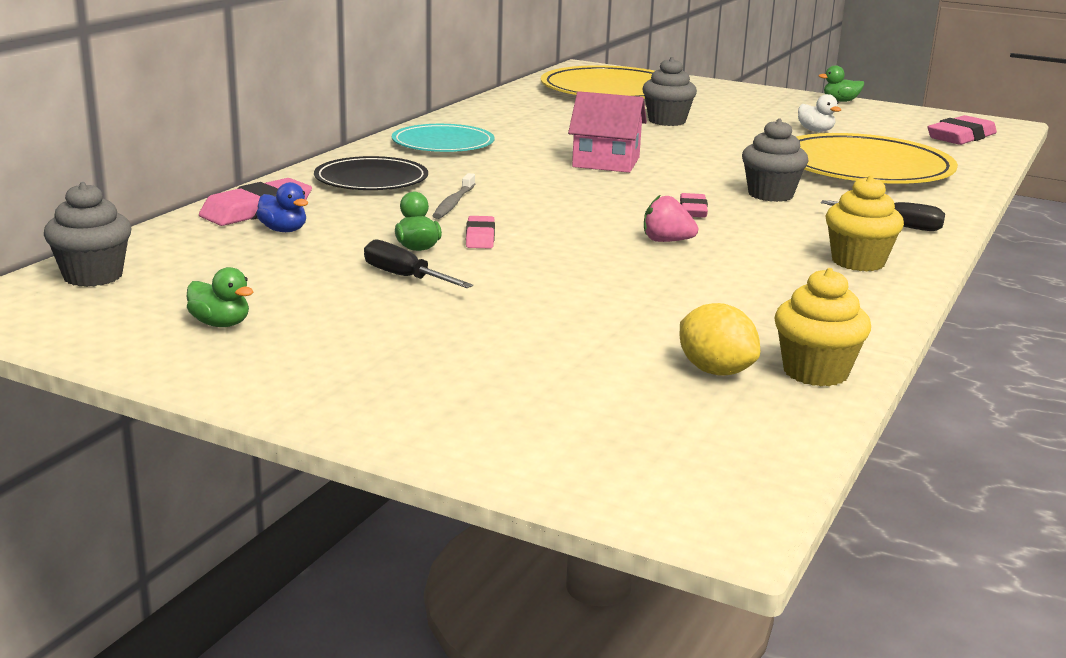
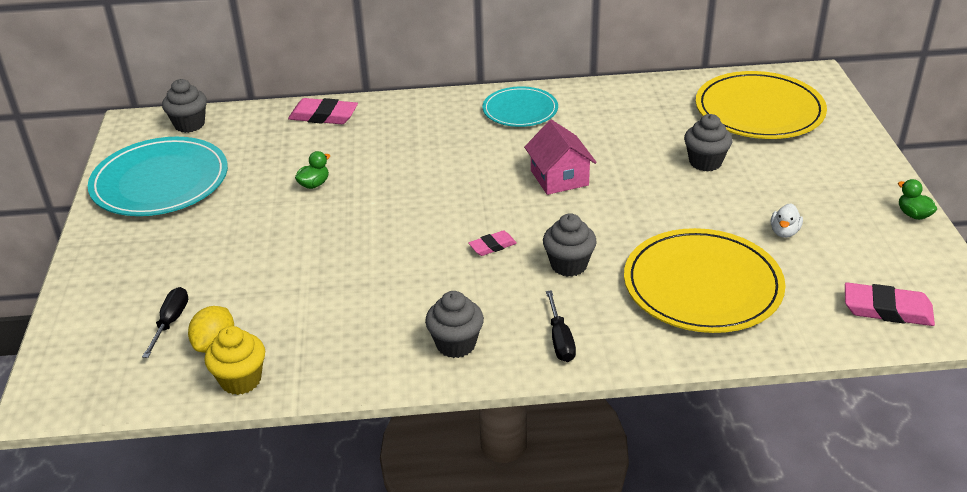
camera: 60 degrees right, 15 degrees up
(220, 324) = (160, 181): green duck -> turquoise plate
(283, 230) = (300, 137): blue duck -> none
(371, 179) = (416, 121): black plate -> none
(404, 277) = (265, 200): black screwdriver -> black screwdriver (170, 322)
(453, 203) = (404, 163): grey toothbrush -> none
(480, 237) = (353, 195): pink eraser -> none
(666, 241) = (416, 258): pink strawberry -> none
(858, 262) = (456, 344): yellow cupcake -> grey cupcake

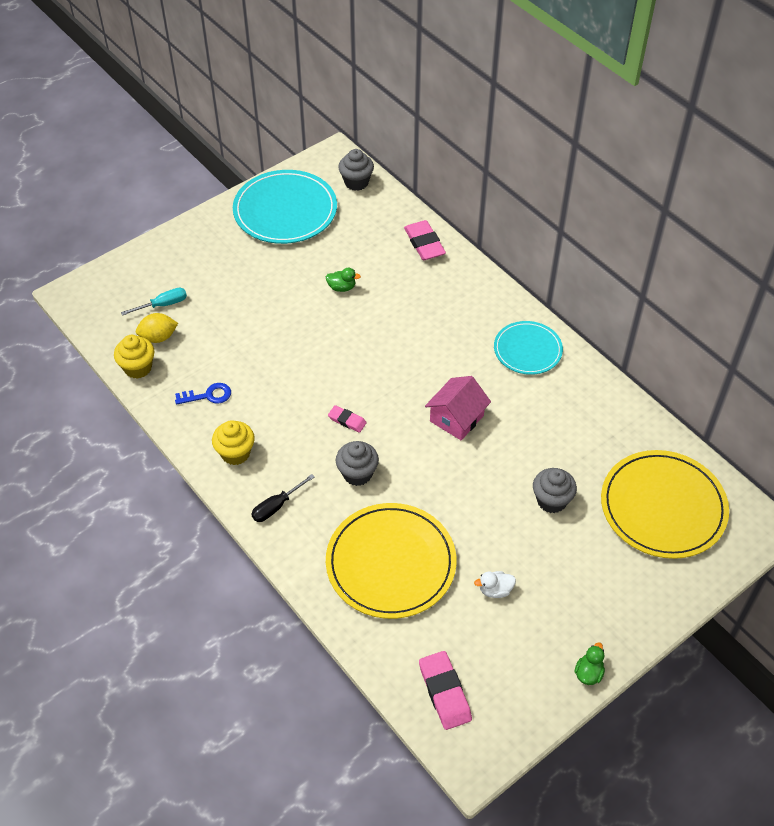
camera: 55 degrees right, 15 degrees up
(170, 322) = (163, 305): black screwdriver -> turquoise screwdriver
(349, 335) = (208, 395): none -> blue key
(456, 344) = (235, 453): grey cupcake -> yellow cupcake

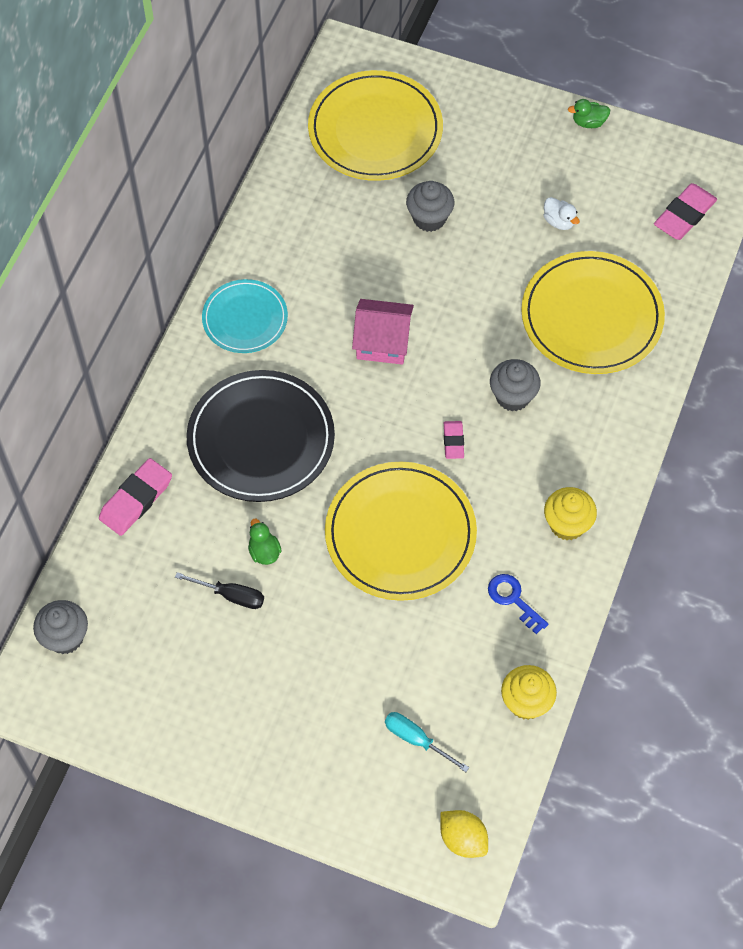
camera: 120 degrees left, 10 degrees up
(158, 337) = (468, 710): yellow lemon -> yellow lemon (463, 839)
(276, 506) = (601, 448): black screwdriver -> black screwdriver (231, 595)
(285, 210) = (168, 695): turquoise plate -> none
(301, 359) = (400, 534): none -> yellow plate
(424, 319) = (261, 439): none -> black plate

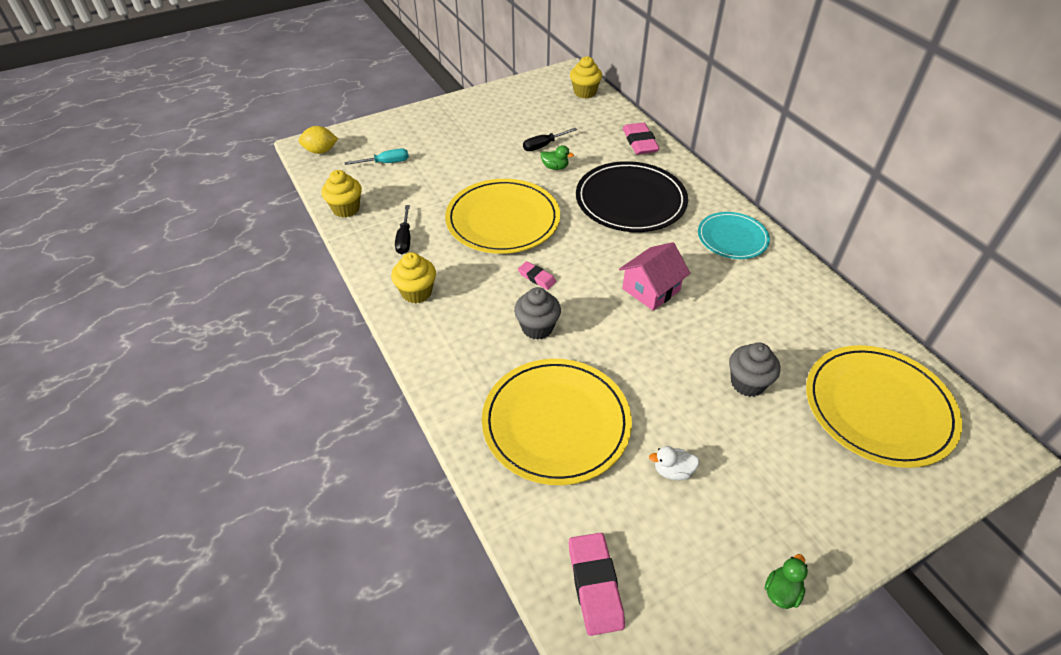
camera: 130 degrees right, 15 degrees down
(65, 637) = (584, 92): grey cupcake -> yellow cupcake
(513, 600) = (404, 239): blue key -> black screwdriver

